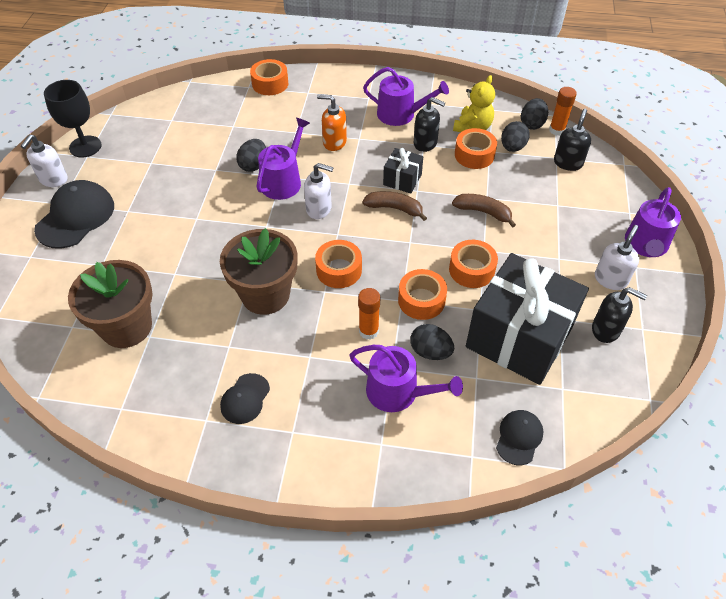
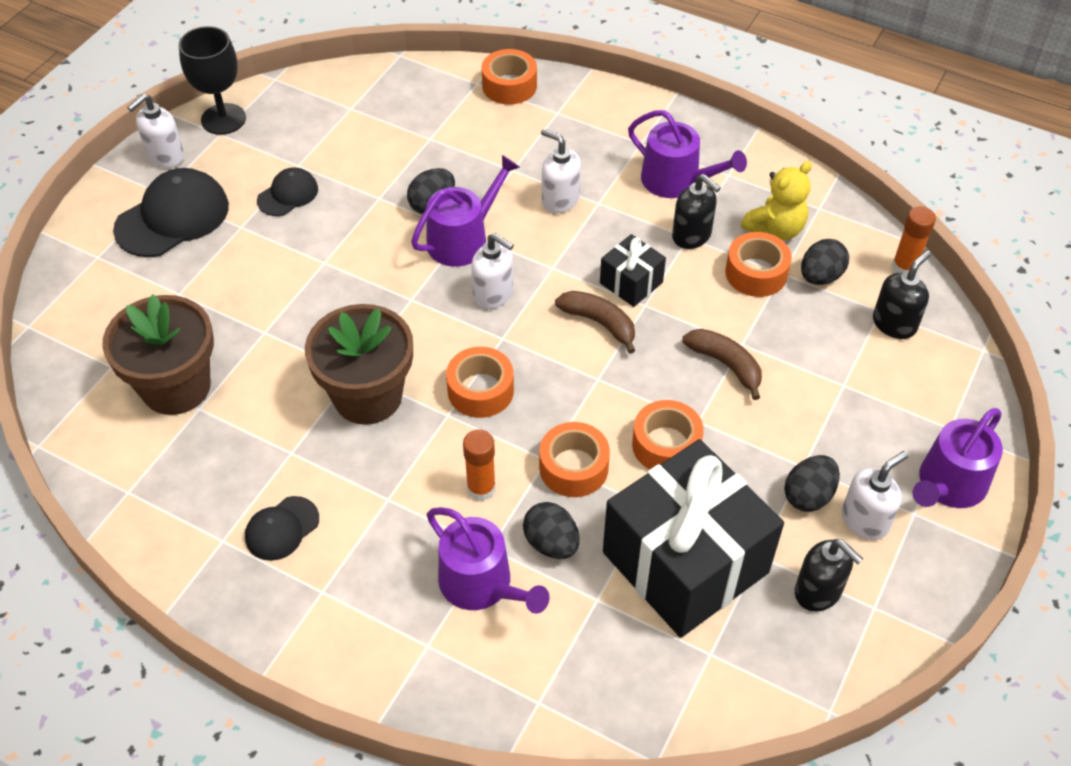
camera: 20 degrees right, 0 degrees up
(334, 142) = (560, 200): orange soap dispenser -> white soap dispenser
(519, 437) = (615, 699): black cap -> black cap (288, 194)
(532, 124) = (870, 247): black egg -> black egg (808, 495)

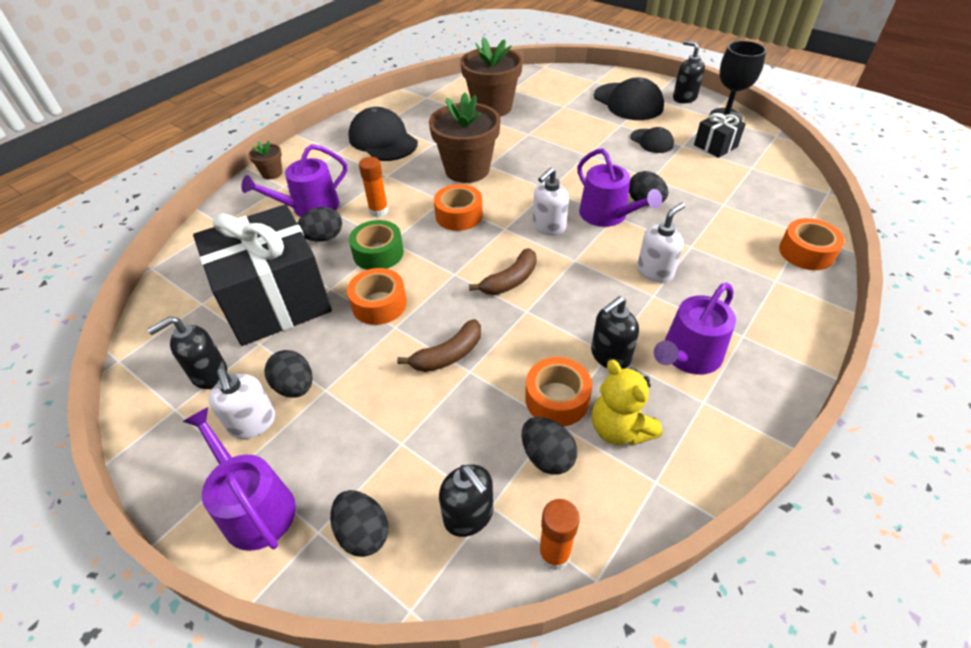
camera: 100 degrees right, 5 degrees down
(165, 156) = (684, 98): white soap dispenser -> black soap dispenser
(282, 528) = (383, 140): black cap -> black cap, size x1.80
(391, 677) = (272, 173): none -> brown flower pot
(573, 467) = (378, 253): orange tape -> green tape
(631, 283) = (553, 305): black gift -> black gift (715, 146)
(938, 394) = (363, 533): none -> black egg

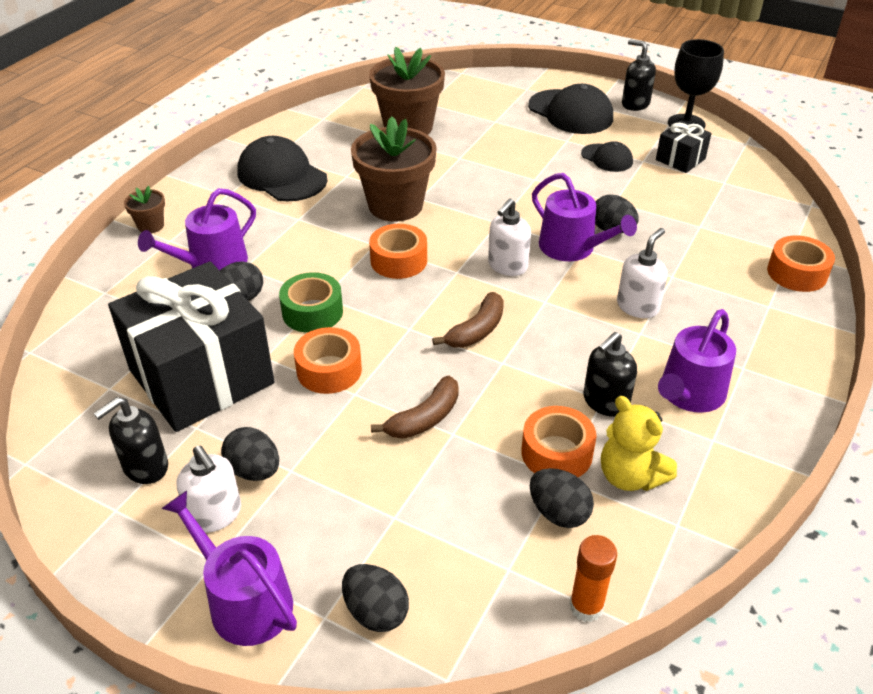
camera: 10 degrees left, 5 degrees down
(378, 211) = (299, 262): orange glue stick -> none
(469, 515) = (487, 581): black soap dispenser -> none

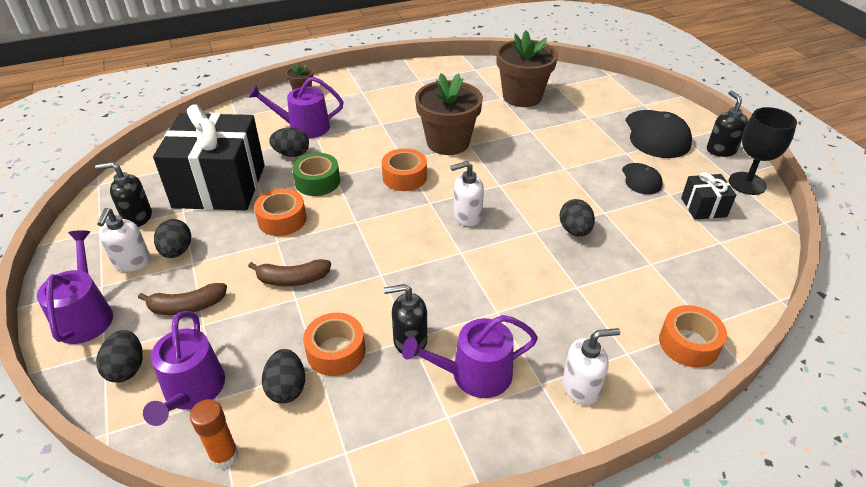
camera: 40 degrees right, 0 degrees up
(282, 176) = (405, 94): black cap -> none
(476, 330) = (392, 245): brown banana -> brown banana (187, 307)
(572, 248) = (528, 228): purple watering can -> purple watering can (192, 391)
(630, 476) = (359, 399): yellow teddy bear -> none
(638, 306) = (520, 293): white soap dispenser -> white soap dispenser (581, 387)

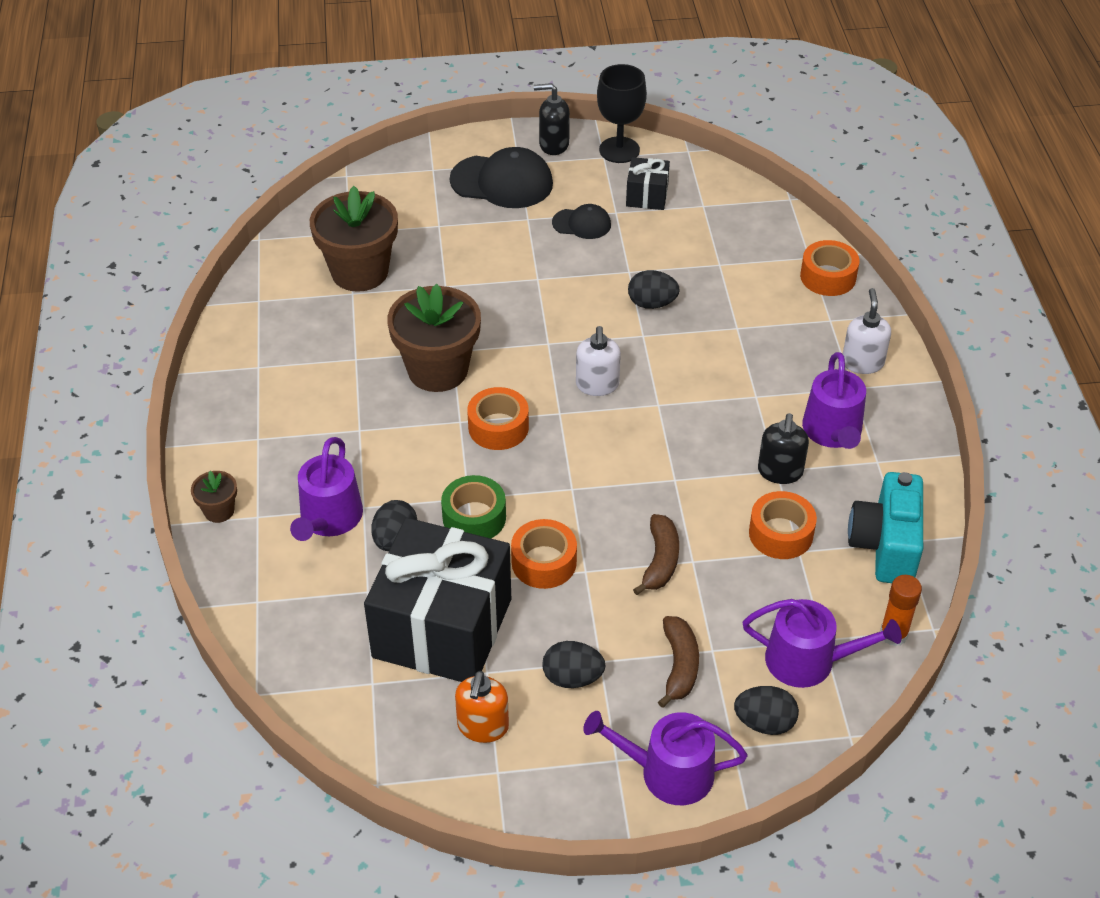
camera: 75 degrees left, 5 degrees up
(132, 262) = (580, 728): white soap dispenser -> none
(137, 217) = (483, 727): black soap dispenser -> orange soap dispenser
(287, 388) = (821, 579): black egg -> none
(336, 436) = (885, 546): none -> turquoise camera

